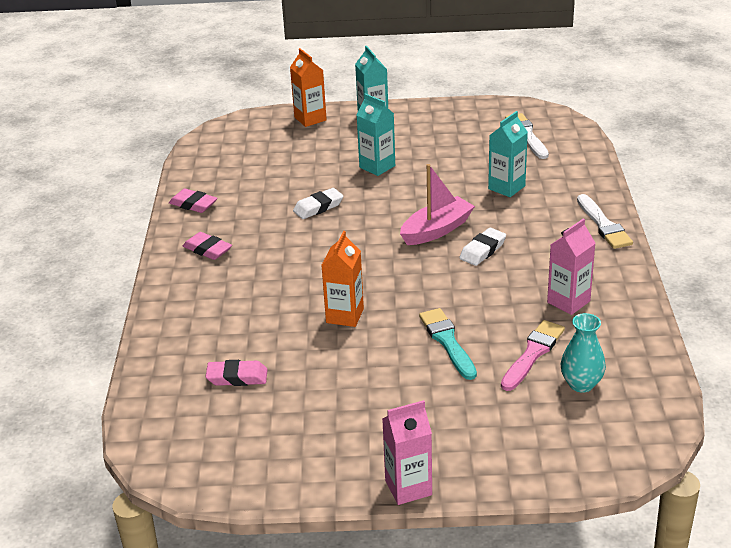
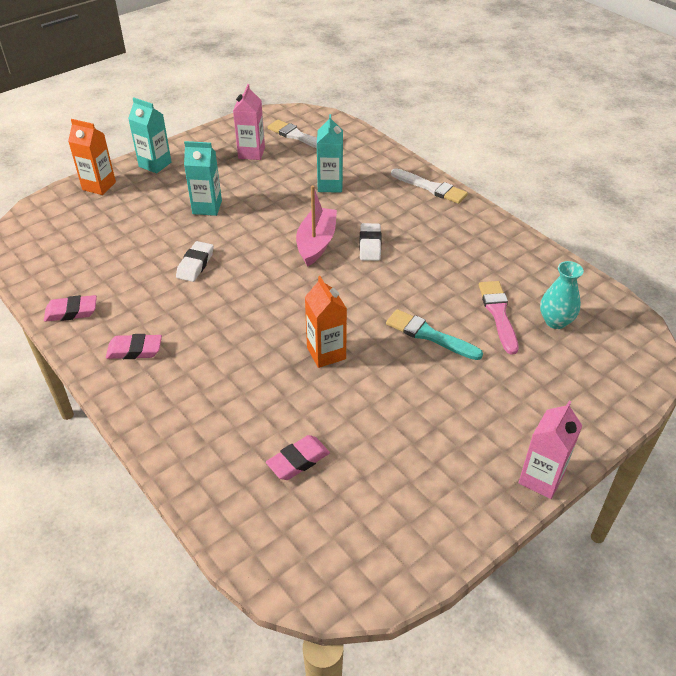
camera: 40 degrees left, 10 degrees up
(568, 302) = (475, 259): pink carton -> pink carton (251, 153)

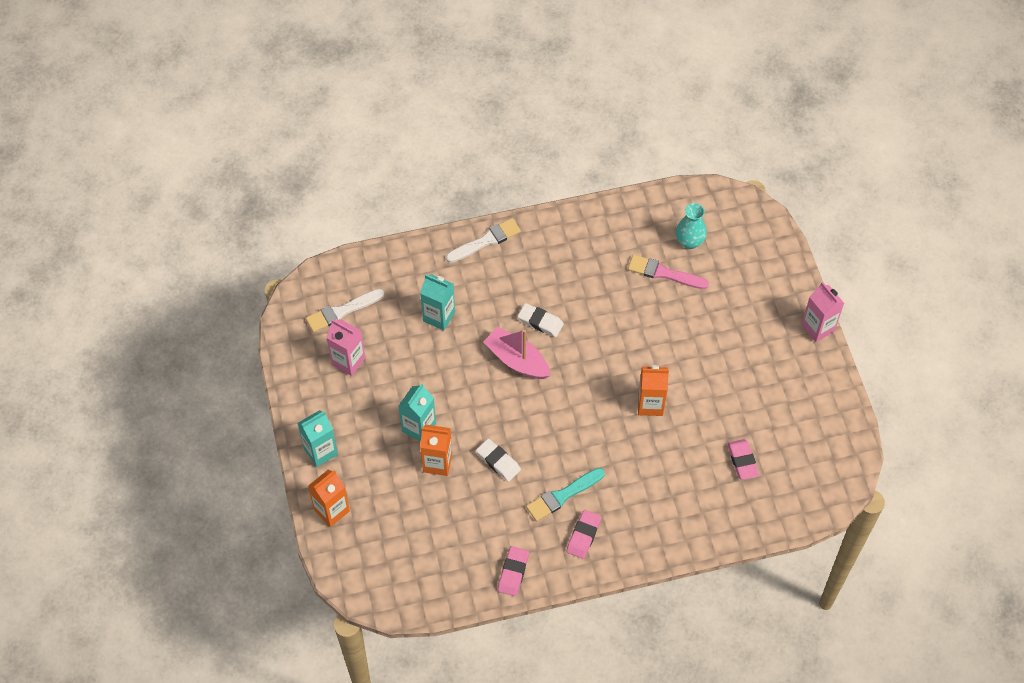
camera: 65 degrees left, 15 degrees up
(175, 228) = (437, 463): none -> orange carton
(429, 335) = (664, 329): turquoise brush -> turquoise brush (562, 495)

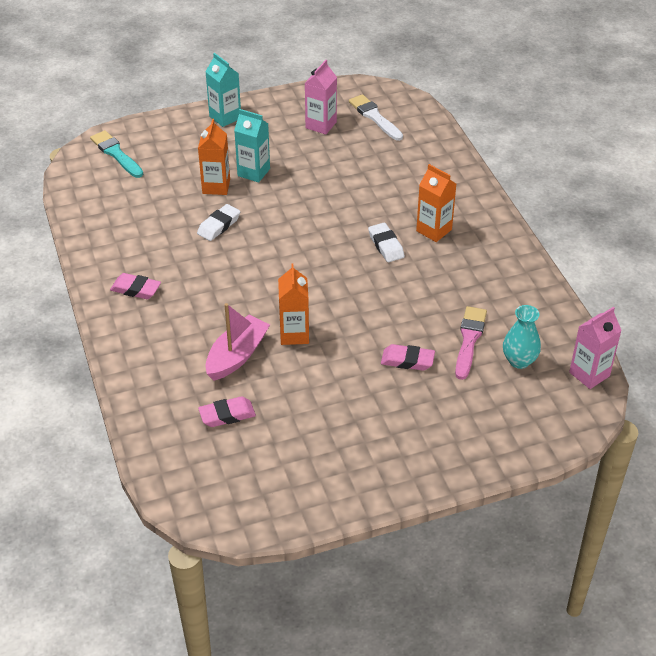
camera: 85 degrees right, 15 degrees down
(332, 510) = (166, 128): orange carton -> orange carton (434, 230)
(439, 316) = (379, 176): turquoise carton -> none
(486, 241) = (477, 201): white brush -> none
(513, 572) = (97, 243): pink eraser -> pink eraser (407, 360)
(517, 360) = (337, 231): pink boat -> pink boat (237, 356)
(540, 322) = (386, 245): white eraser -> white eraser turned 45 degrees counterclockwise
(562, 495) = (181, 272): turquoise brush -> turquoise brush (116, 153)
(817, 328) = (420, 486): pink carton -> pink carton (589, 374)

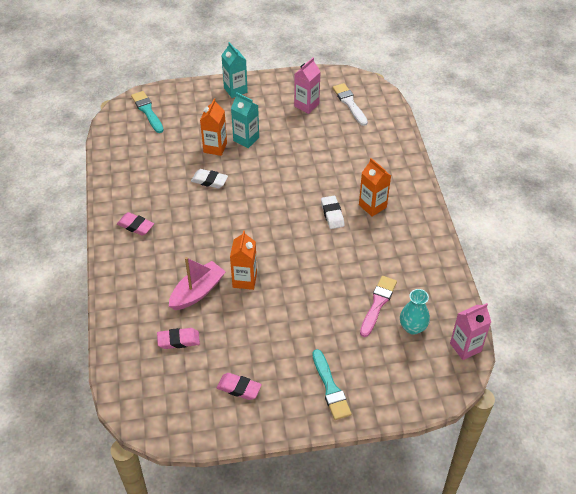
camera: 10 degrees right, 5 degrees up
(219, 225) = (209, 181): white eraser -> white eraser turned 60 degrees clockwise
(407, 360) = (325, 315): pink eraser -> pink eraser (239, 388)
(435, 443) = (330, 388): none -> turquoise brush

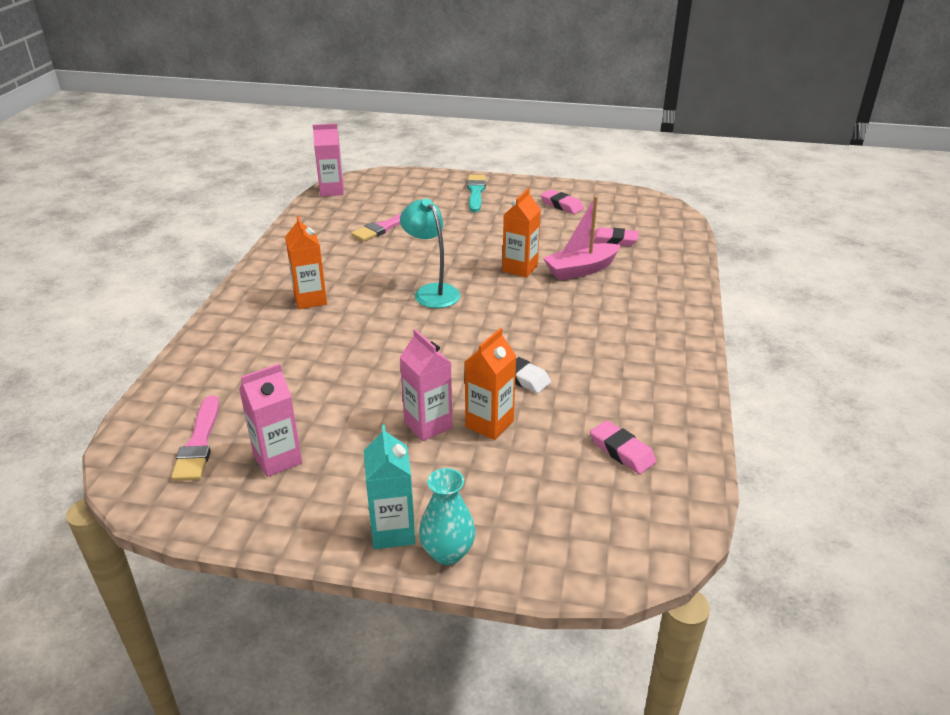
camera: 160 degrees left, 15 degrees down
(135, 226) = (650, 345): pink eraser -> pink eraser (622, 451)
(147, 111) = (601, 531): turquoise brush -> none
(246, 139) = (428, 425): turquoise carton -> pink carton
(297, 236) = (432, 292): none -> turquoise lamp
(332, 214) = (369, 302): white eraser -> none
(349, 103) = (199, 443): white brush -> pink brush
(412, 327) = (367, 208): turquoise vase -> turquoise vase (447, 552)

